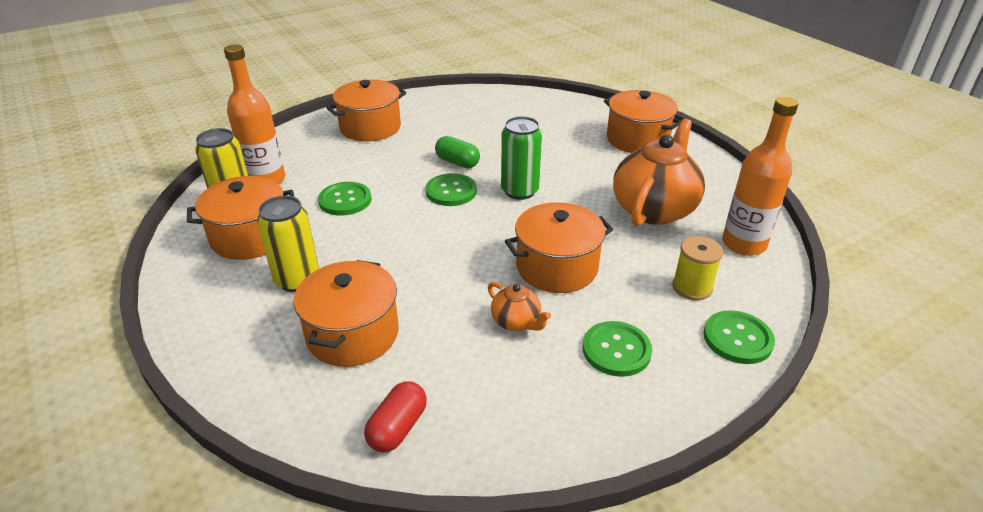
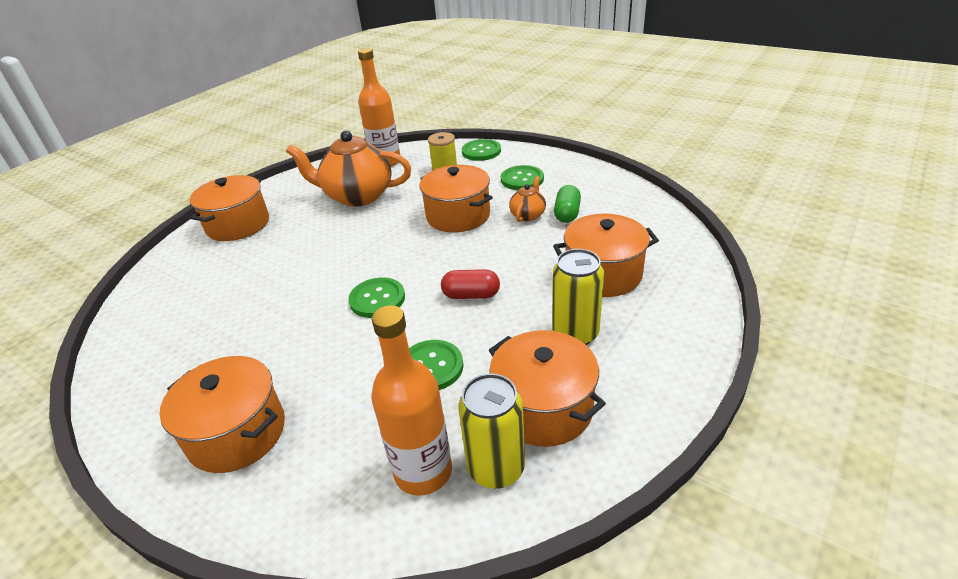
camera: 110 degrees left, 0 degrees up
(398, 428) = (652, 226): red capsule -> red capsule (471, 295)
(457, 162) = (315, 316): green capsule -> green capsule (567, 214)
(520, 191) = (358, 260): green can -> none

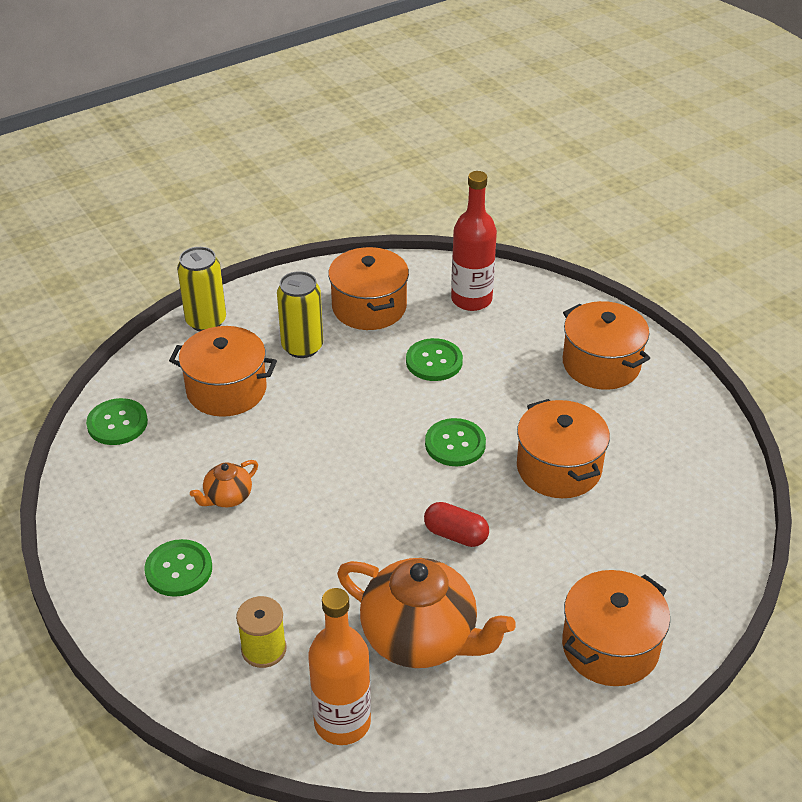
camera: 160 degrees left, 5 degrees up
(423, 471) = (471, 299): orange bottle -> red bottle
(458, 216) = (308, 532): orange pot -> orange pot (558, 468)
(471, 295) = (362, 414): red capsule -> red capsule (456, 535)
(481, 151) = (179, 674): green button -> green button (117, 423)
(496, 468) = (424, 287): yellow can -> yellow can (206, 321)
(567, 214) = (184, 480): green capsule -> none

